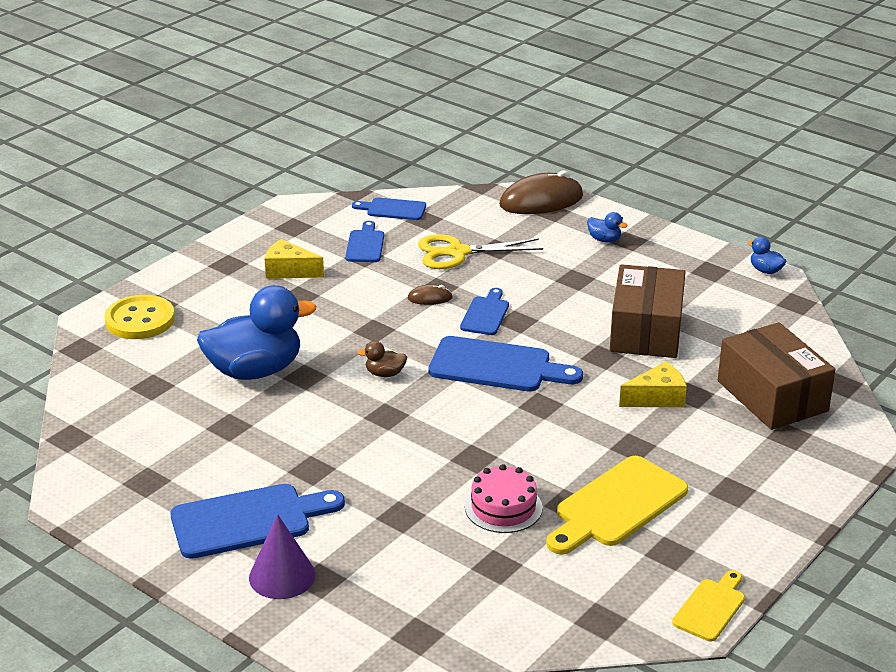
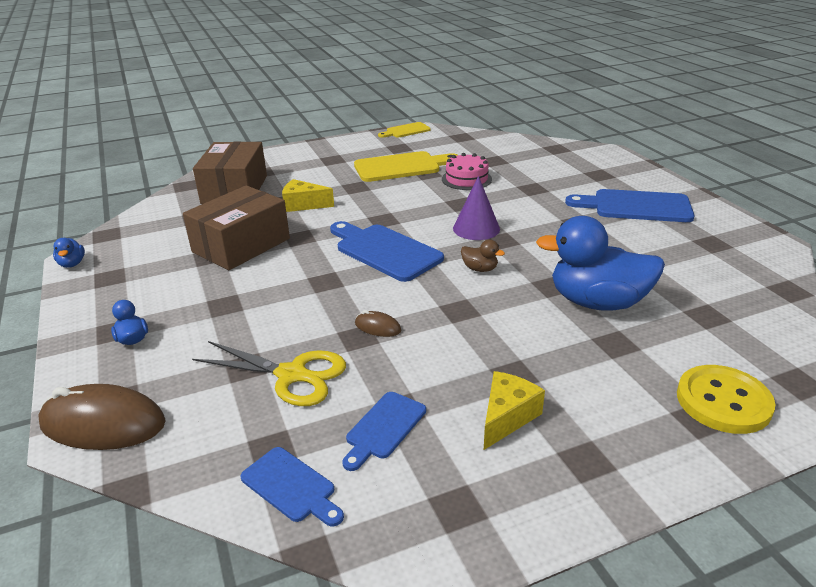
camera: 150 degrees left, 0 degrees up
(282, 576) = (622, 180): purple cone -> purple cone (476, 228)
(289, 271) = (507, 417): yellow cheese -> yellow cheese turned 105 degrees counterclockwise
(485, 314) = (344, 295): blue cutting board -> none

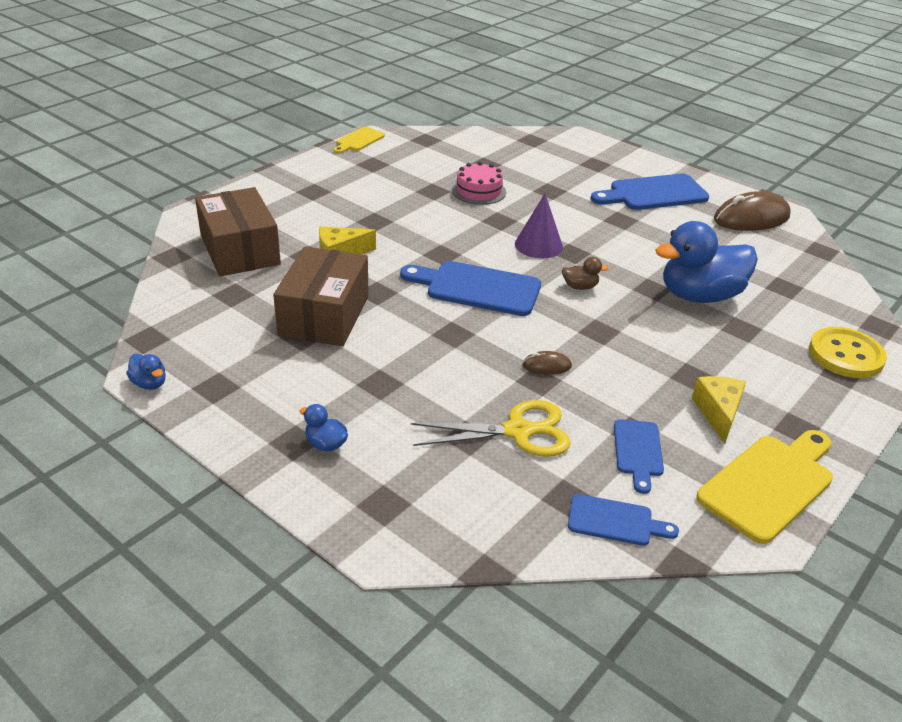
camera: 30 degrees left, 5 degrees up
(103, 424) = (395, 529): brown mouse -> brown mouse (751, 218)
(401, 167) = (399, 188): yellow cutting board -> yellow cutting board (769, 484)

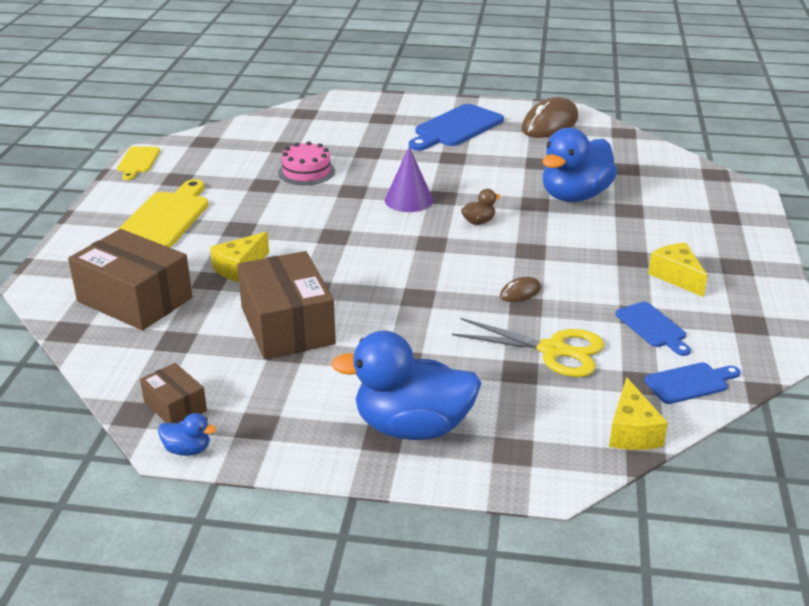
camera: 30 degrees left, 5 degrees down
(177, 345) = (175, 406): none -> brown box
(326, 444) = (412, 427): blue duck -> blue duck, size x2.44
(477, 288) = (397, 253): blue cutting board -> none
(506, 540) = (631, 431): none -> yellow cheese
(518, 431) = (553, 350): yellow scissors -> yellow scissors turned 60 degrees clockwise
(769, 484) = (759, 311): yellow cutting board -> yellow cutting board (165, 218)
(845, 355) = (715, 203): yellow button -> none

